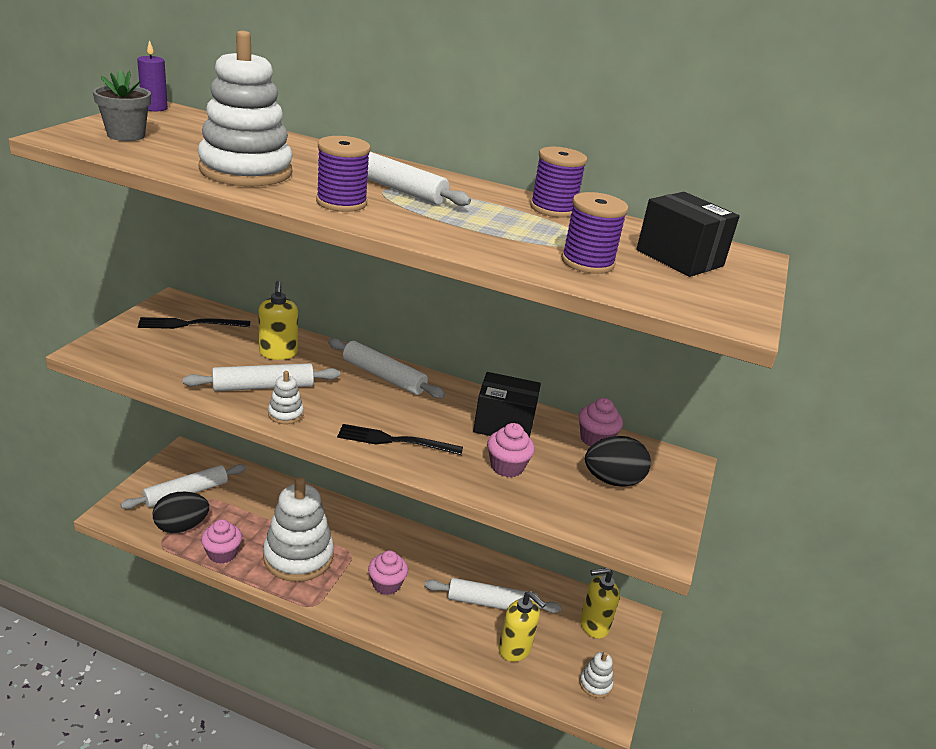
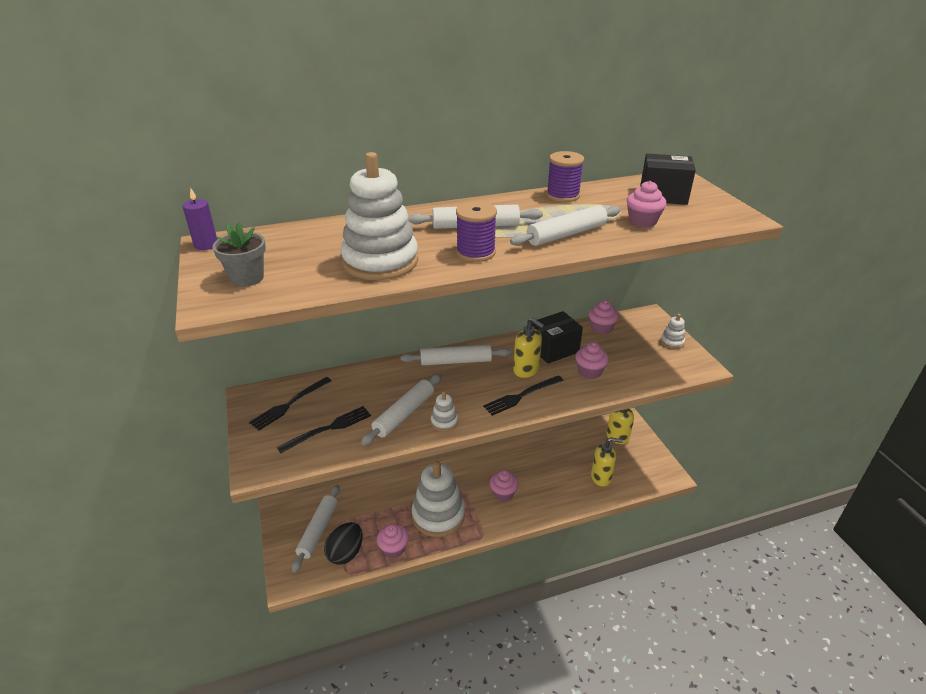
camera: 35 degrees left, 5 degrees up
(187, 358) = (329, 428): none -> black fork
(278, 353) = (376, 387): yellow soap dispenser -> yellow soap dispenser (526, 370)
(491, 603) = (562, 462): white rolling pin -> white rolling pin (566, 234)
(587, 262) = (642, 221): purple spool -> pink cupcake
(595, 684) = (651, 466): white stacking toy -> white stacking toy (672, 342)
(612, 480) = (638, 346): black egg -> none

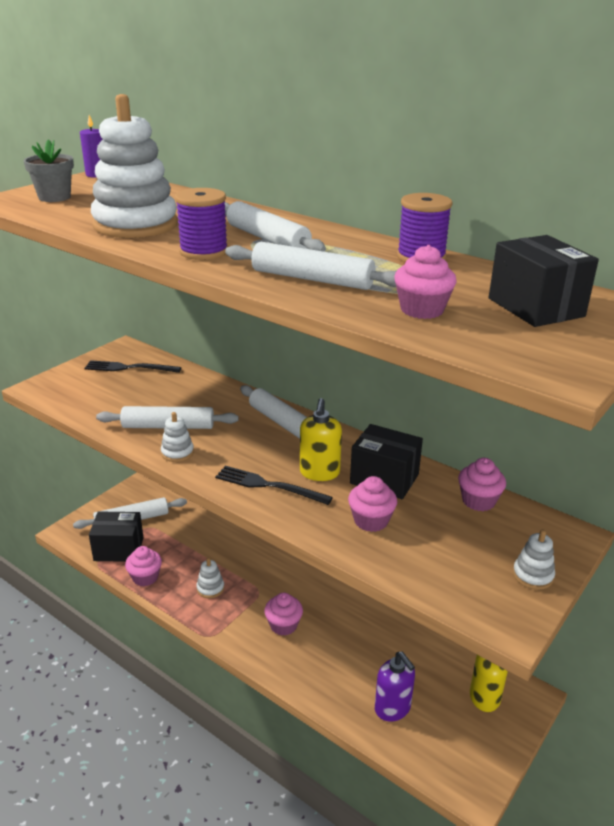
camera: 55 degrees right, 5 degrees down
(329, 428) = (113, 398): black fork -> none
(346, 553) = (119, 549): black egg -> black box
(438, 515) = (210, 588): white stacking toy -> white stacking toy, size x0.43
(601, 477) = (392, 708): yellow soap dispenser -> purple soap dispenser

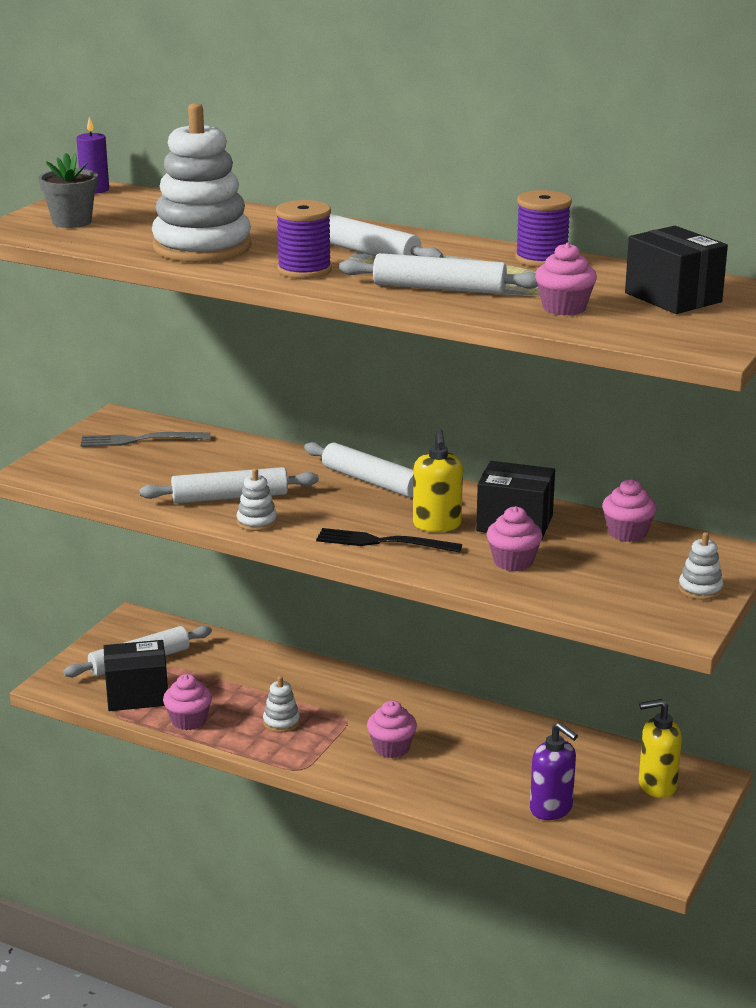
camera: 10 degrees left, 5 degrees down
(129, 368) = (140, 440): black fork -> grey fork

